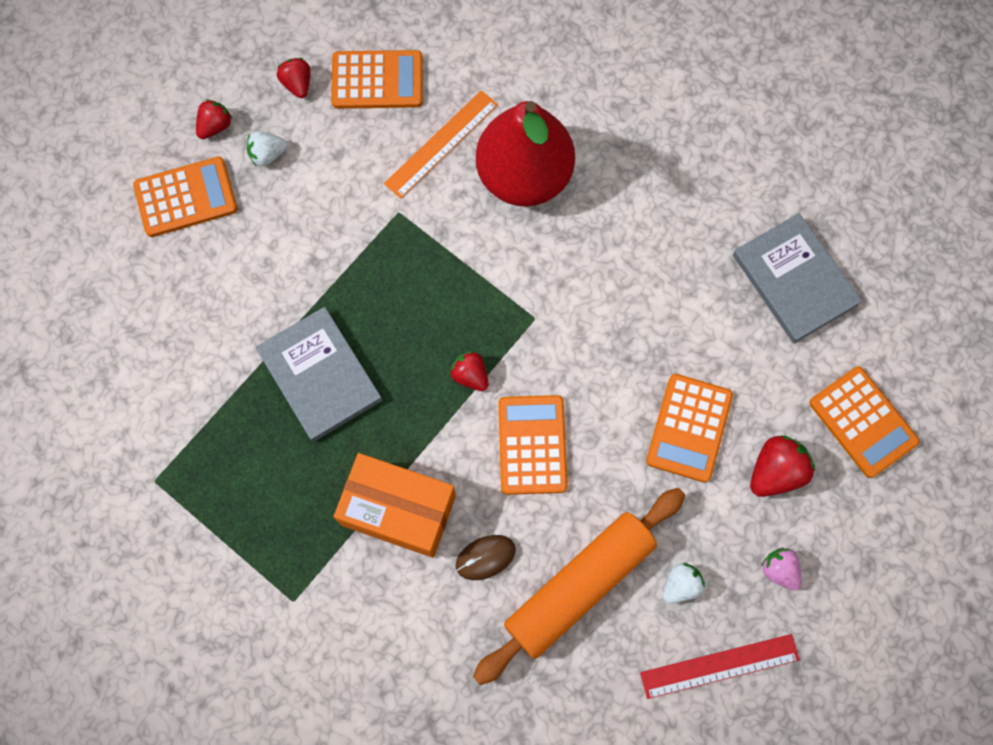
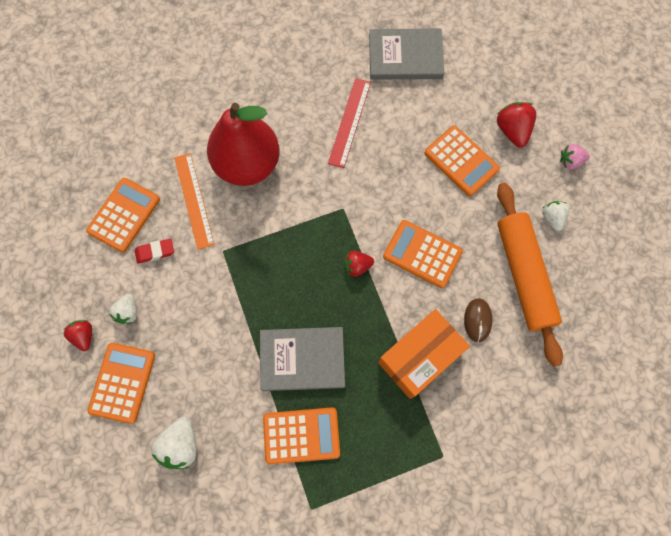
camera: 60 degrees left, 0 degrees up
(151, 299) = (181, 445): none -> white strawberry
(297, 84) = (91, 266): red strawberry -> none
(353, 140) = (155, 252): none -> red eraser
(719, 666) = (609, 224): red ruler -> red ruler (349, 122)
(863, 422) = (508, 70): orange calculator -> orange calculator (301, 435)

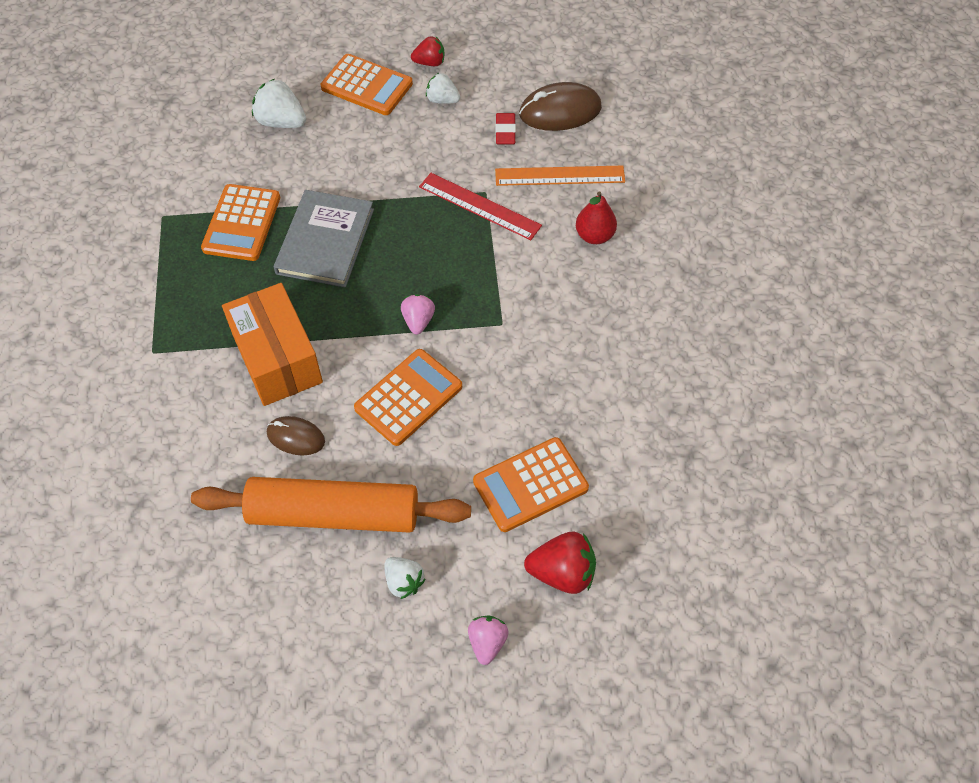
camera: 105 degrees right, 15 degrees down
(124, 215) = (560, 111): orange calculator -> brown mouse
(247, 164) = (594, 236): red pear -> red pear, size x0.45
(349, 122) = (628, 360): red ruler -> red ruler (479, 206)
(357, 266) = (418, 321): red strawberry -> pink strawberry
(405, 57) = (723, 458): grey book -> none
(552, 218) = (404, 582): white strawberry -> white strawberry turned 45 degrees clockwise

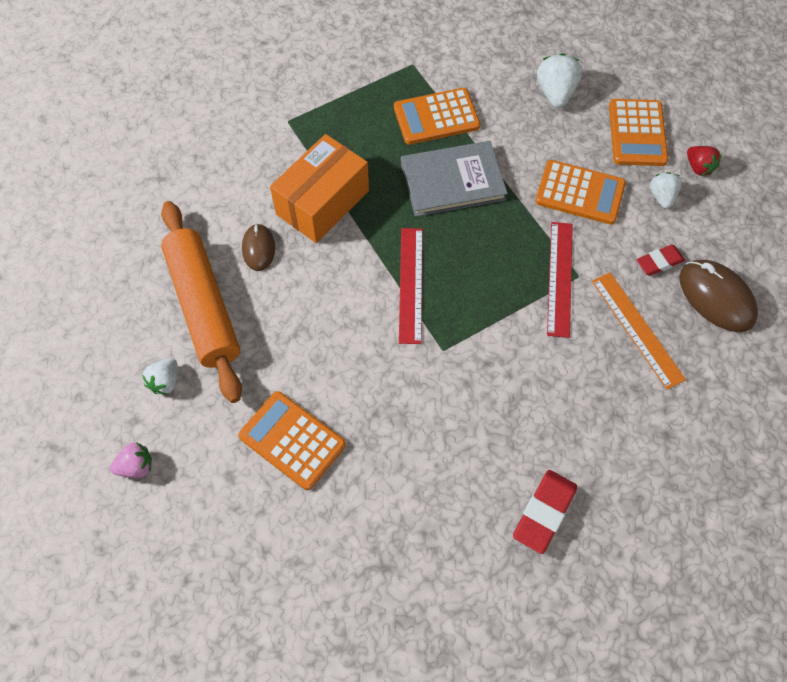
camera: 65 degrees right, 5 degrees up
(408, 397) = (332, 310): orange calculator -> orange calculator (580, 193)
(418, 321) = (411, 284): pink strawberry -> red ruler
(562, 572) = (220, 500): red strawberry -> none
(594, 236) = (585, 387): red pear -> none
(693, 314) = (544, 512): none -> red eraser

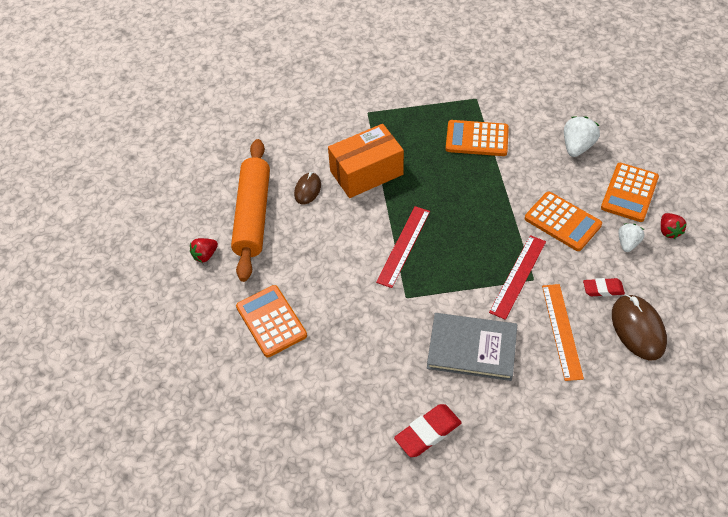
camera: 25 degrees right, 10 degrees down
(136, 466) = (161, 302): pink strawberry -> none
(165, 382) = (205, 255): white strawberry -> red strawberry
(452, 181) = (468, 185): grey book -> grey book (472, 348)

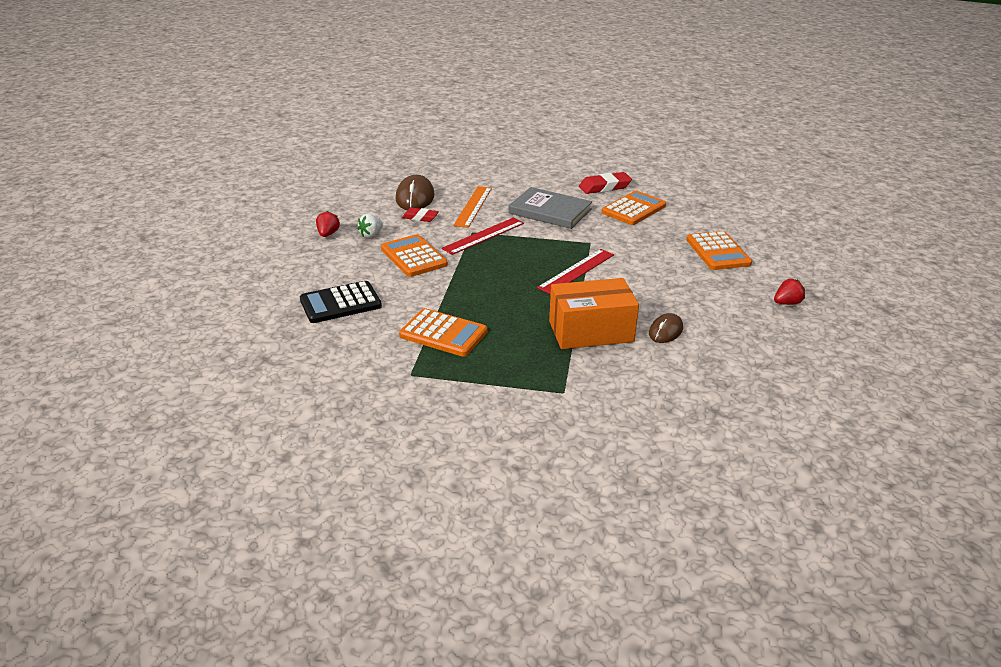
camera: 165 degrees left, 20 degrees down
(253, 215) = (733, 323): orange rolling pin -> none
(577, 147) = (340, 303): white strawberry -> black calculator
(629, 193) = (330, 261): orange calculator -> orange calculator (633, 209)

